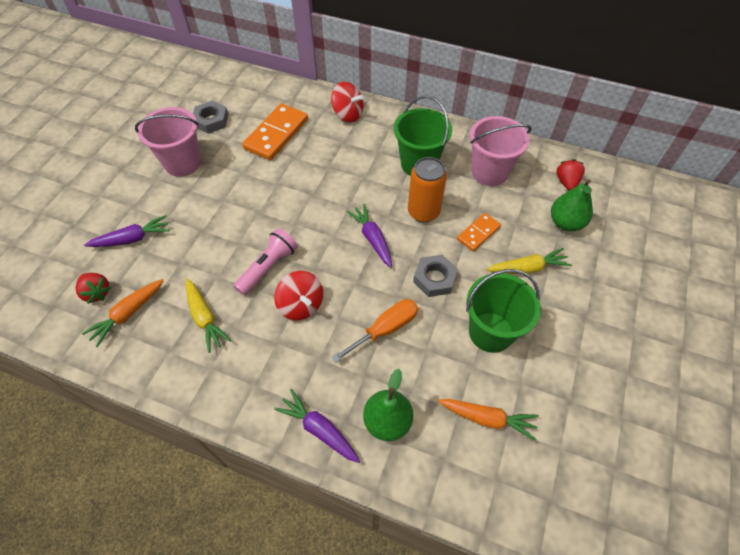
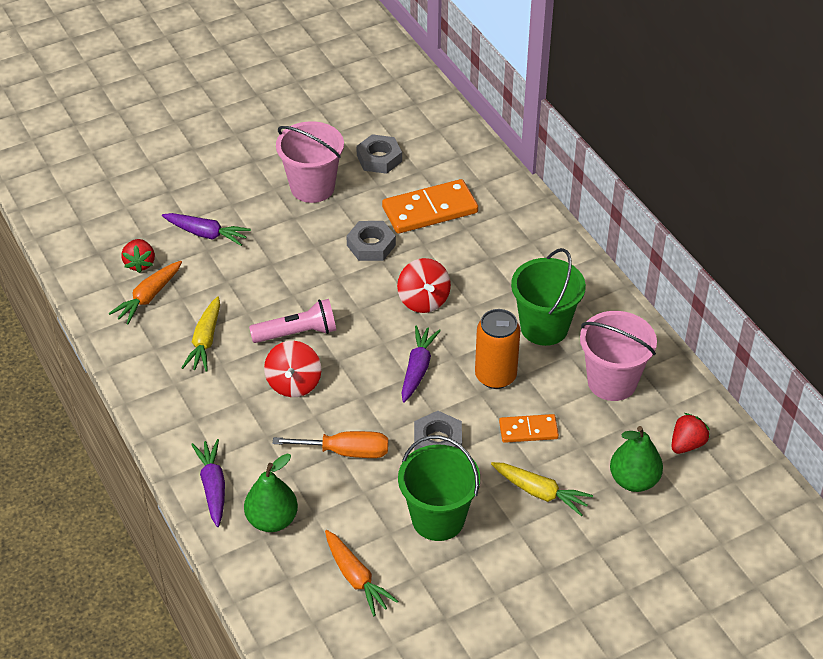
camera: 40 degrees right, 10 degrees down
(128, 314) = (148, 297): orange carrot -> orange carrot turned 45 degrees counterclockwise
(260, 177) = (371, 245): none -> grey nut
(348, 114) = (525, 231): red spinning top -> red spinning top (423, 300)

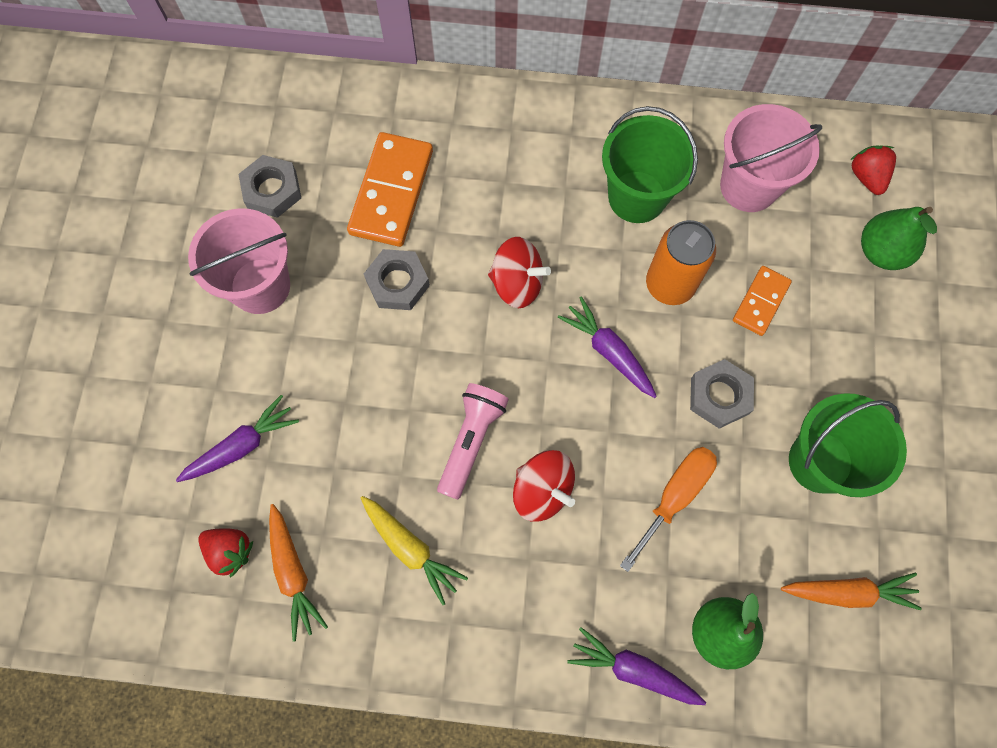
camera: 55 degrees left, 25 degrees up
(540, 493) = (846, 344): yellow carrot -> none

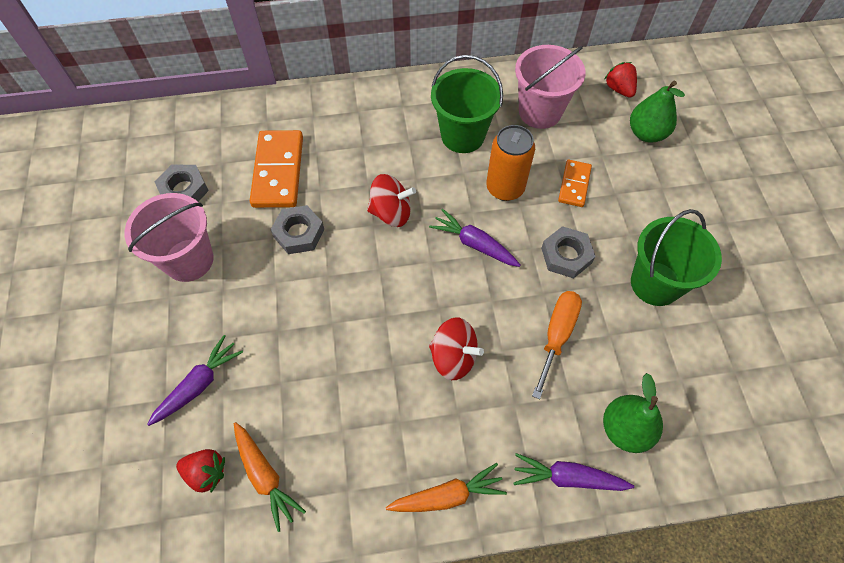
camera: 15 degrees left, 10 degrees down
(411, 549) = (360, 430): yellow carrot -> none
(471, 441) = (387, 334): pink flashlight -> none
(849, 592) = (710, 372): orange carrot -> orange carrot (448, 495)

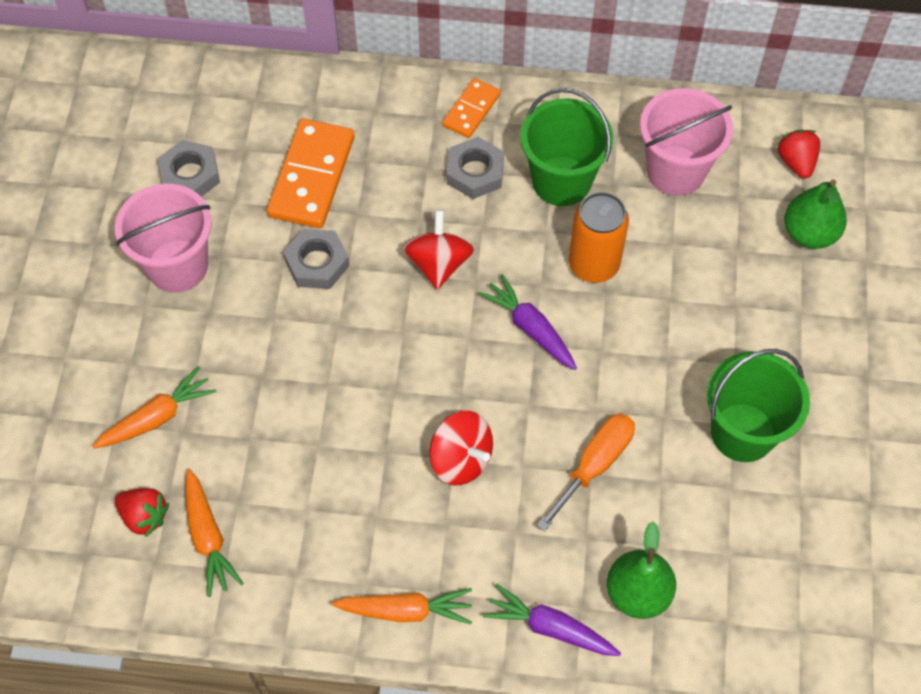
camera: 15 degrees right, 0 degrees up
(199, 384) = (157, 417): purple carrot -> orange carrot
(391, 213) = (438, 263): red spinning top -> red spinning top turned 105 degrees counterclockwise
(566, 255) = (642, 370): grey nut -> grey nut (475, 172)
(574, 185) = (685, 281): orange domino -> orange domino (471, 110)

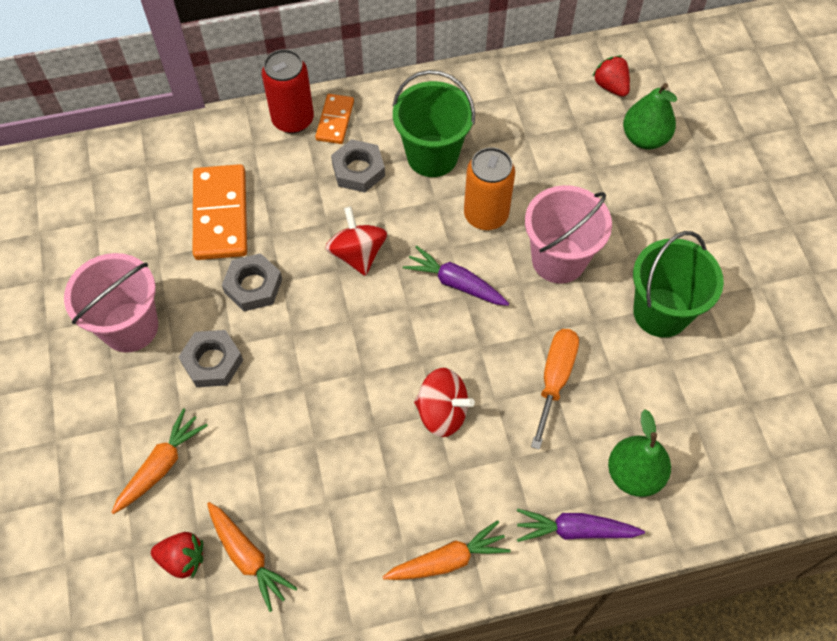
camera: 20 degrees left, 0 degrees up
(190, 175) = (112, 245): grey nut -> grey nut (212, 362)
(426, 96) = (293, 120): none -> red can
(675, 171) = (520, 121): pink bucket -> pink bucket (558, 260)

